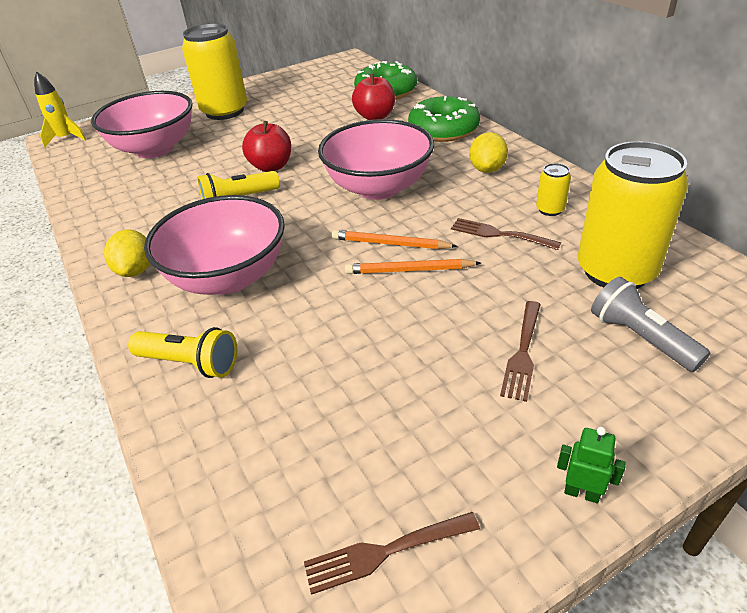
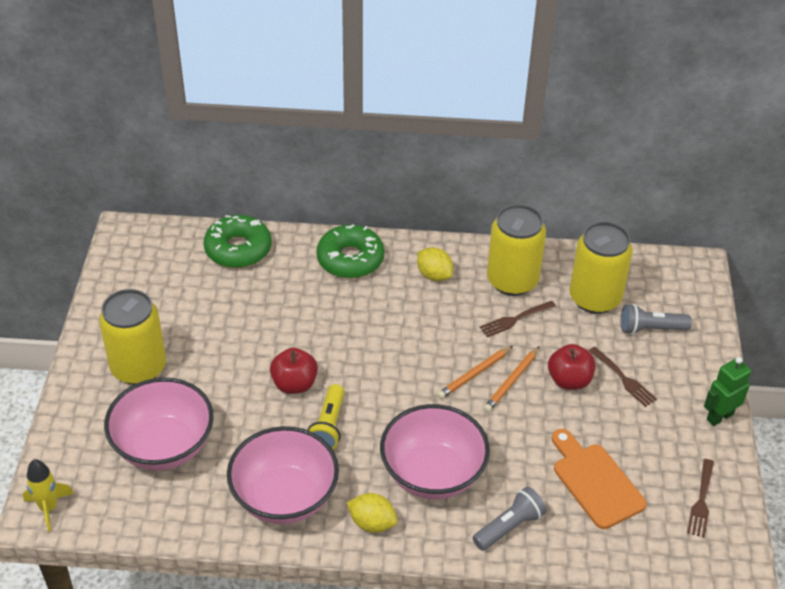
camera: 60 degrees left, 5 degrees up
(190, 363) = (509, 527): yellow flashlight -> grey flashlight
(320, 406) = (595, 482): none -> orange cutting board
(375, 117) = (279, 281): red apple -> red apple (569, 380)
(378, 187) = (397, 341): pink bowl -> pink bowl (284, 497)
(550, 209) = (512, 280): yellow can -> yellow can, size x2.38
(581, 493) = (719, 416): green robot -> green robot, size x1.63

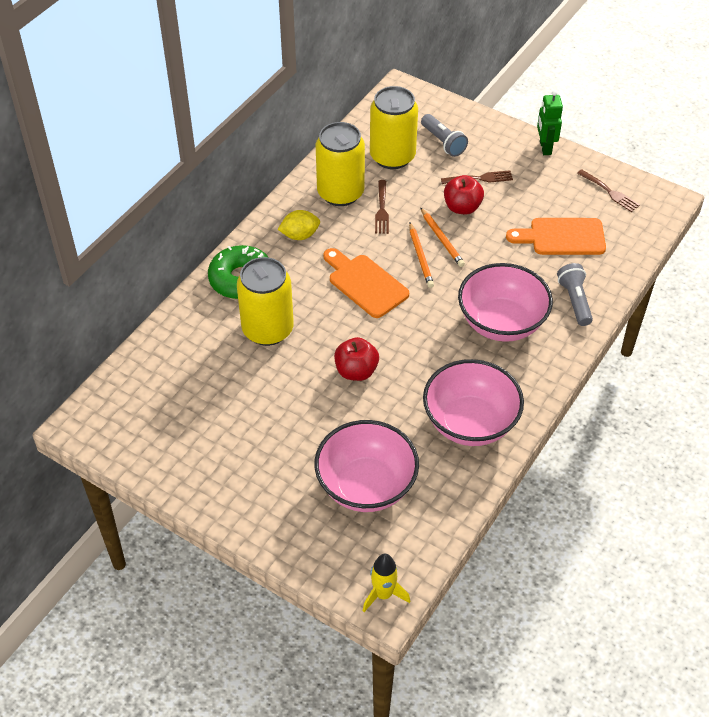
camera: 60 degrees left, 5 degrees up
(138, 367) = (262, 473): yellow can -> yellow can (267, 329)
(238, 249) = (169, 349): green donut -> none
(328, 426) = (415, 366): yellow flashlight -> none
(372, 523) = (526, 378): yellow lemon -> none
(408, 346) = (365, 284): none -> orange cutting board
(650, 329) = (443, 142): grey flashlight -> grey flashlight turned 60 degrees counterclockwise

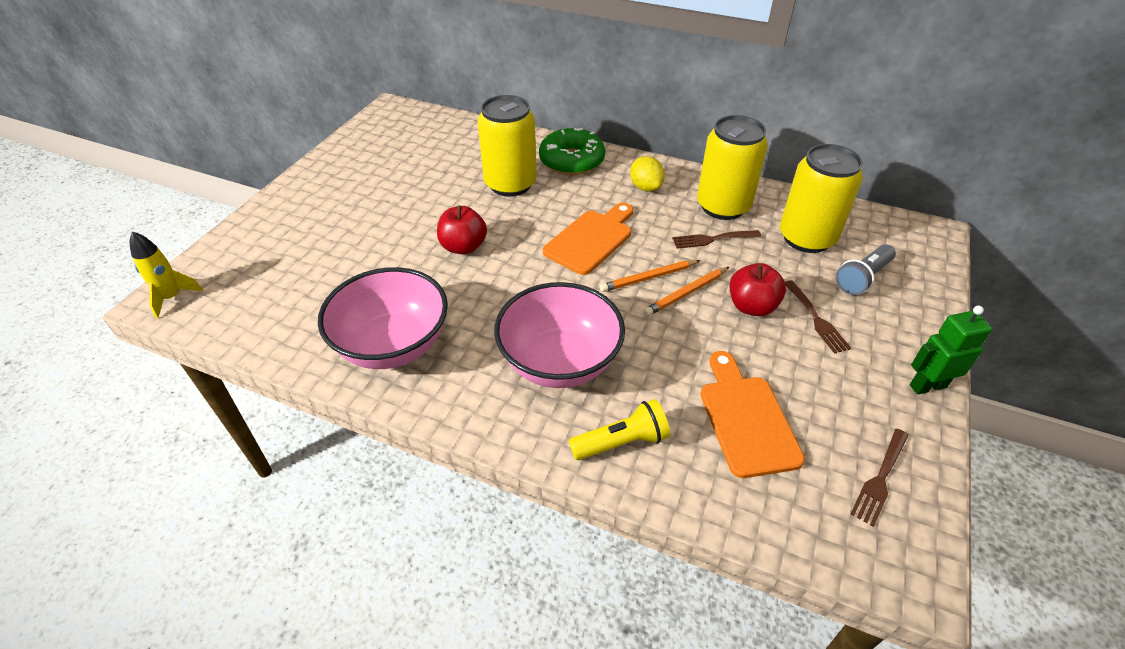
camera: 80 degrees right, 5 degrees down
(366, 486) = (310, 271): pink bowl -> none
(575, 301) = (621, 442): grey flashlight -> yellow flashlight

